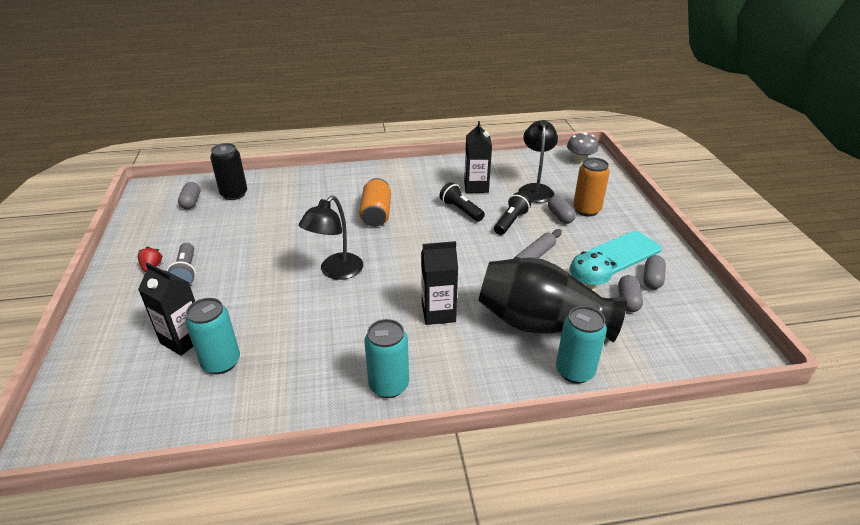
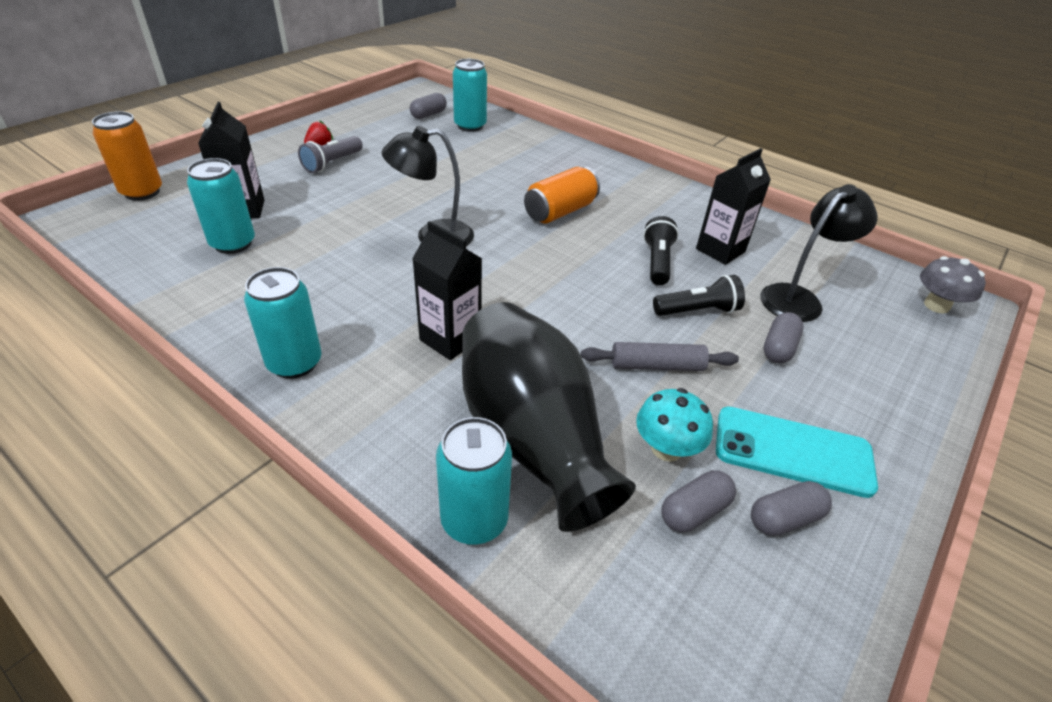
camera: 45 degrees right, 5 degrees up
(234, 194) = (470, 126): black can -> turquoise can
(586, 210) = (835, 366): orange can -> orange can (142, 192)

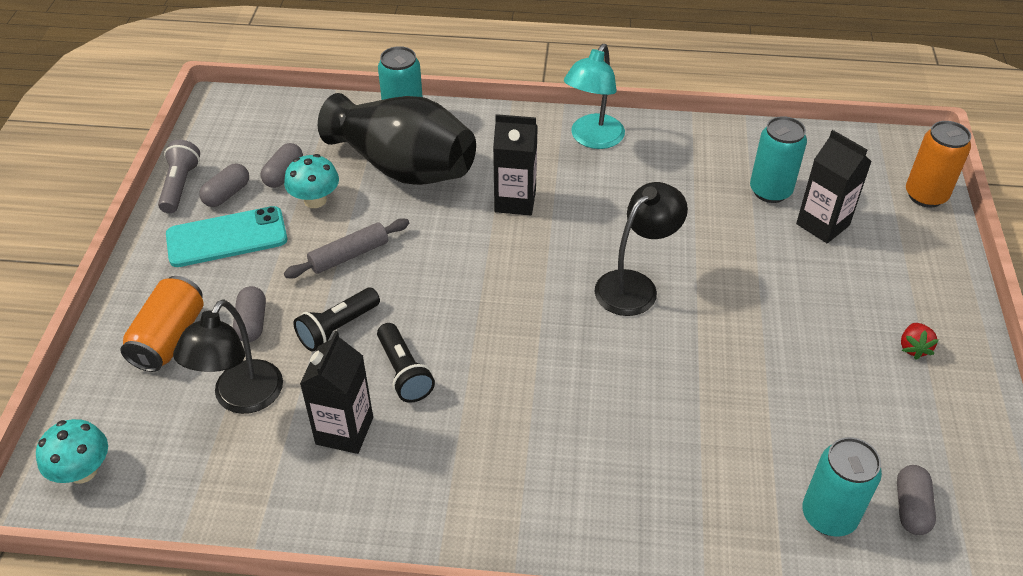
camera: 150 degrees right, 5 degrees up
(294, 363) = (592, 139): turquoise can -> turquoise lamp
(332, 163) = (856, 327): grey flashlight -> grey flashlight (180, 186)
(560, 211) = (553, 394): orange can -> orange can (169, 338)
(936, 305) = (83, 471): grey mushroom -> turquoise mushroom

